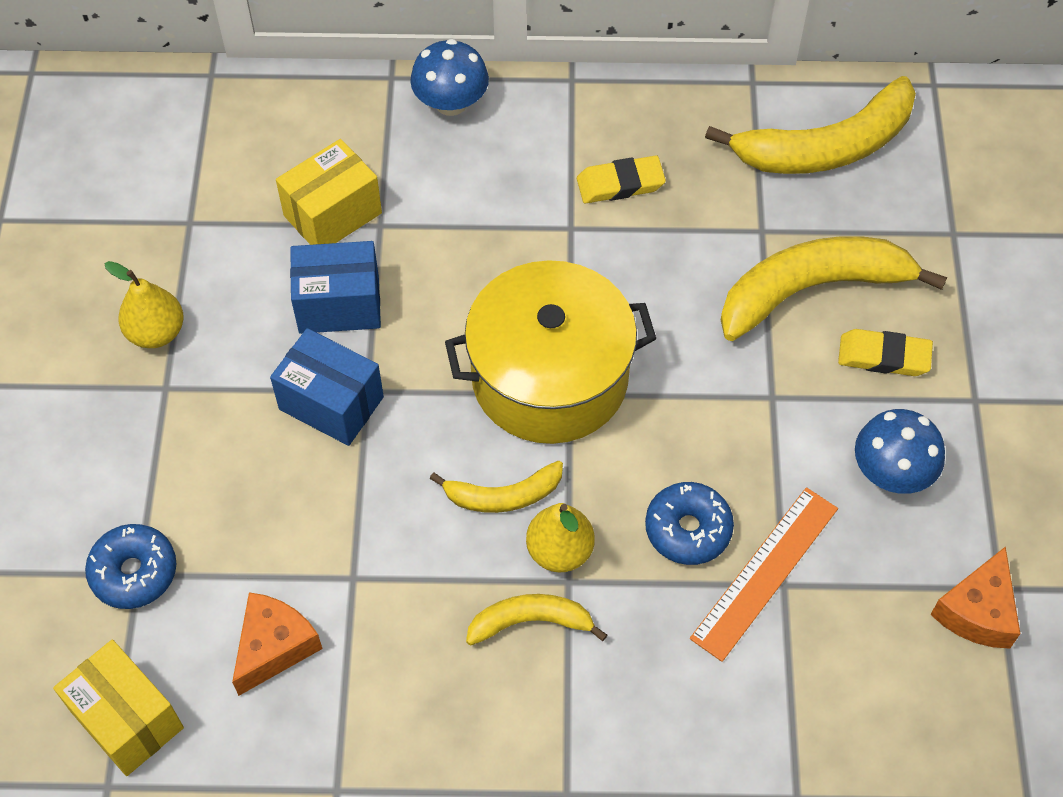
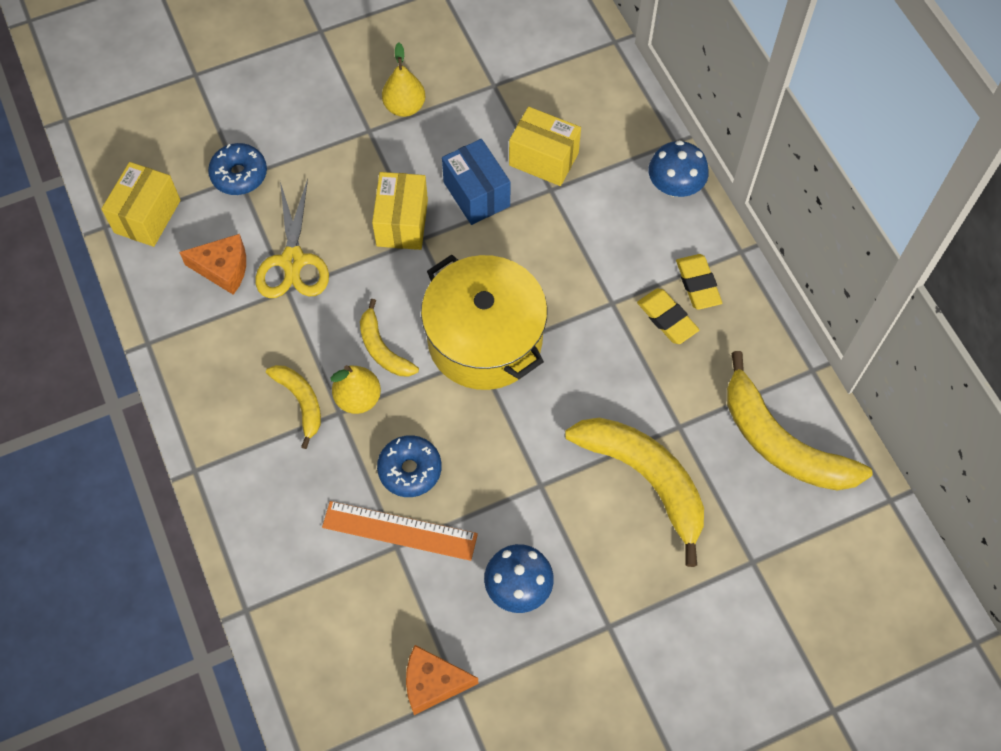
camera: 65 degrees right, 5 degrees up
(313, 554) = (293, 261): none -> yellow scissors
(331, 403) = (402, 223): blue box -> yellow box
(883, 356) = (613, 548): yellow eraser -> yellow eraser (698, 284)

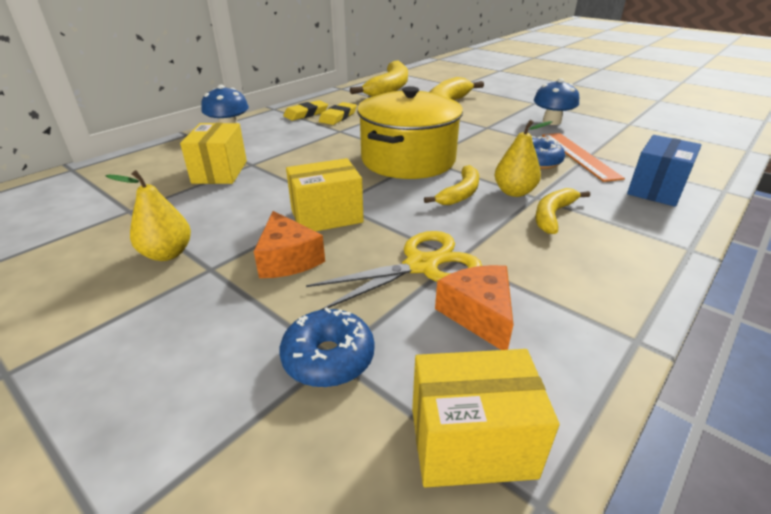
camera: 115 degrees left, 30 degrees down
(433, 683) = (637, 129): orange cheese -> orange cheese (288, 259)
(476, 194) = (272, 190): blue box -> blue box (656, 189)

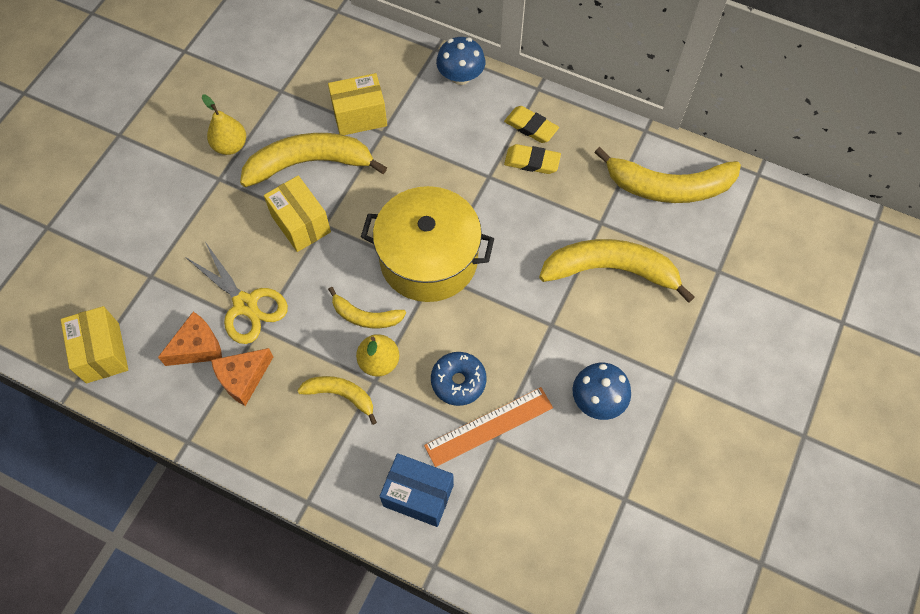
camera: 75 degrees right, 30 degrees up
(250, 203) = (310, 163): none -> yellow banana
(288, 259) = (237, 219): orange cheese -> orange cheese (243, 378)
(328, 358) = (148, 274): blue donut -> none

